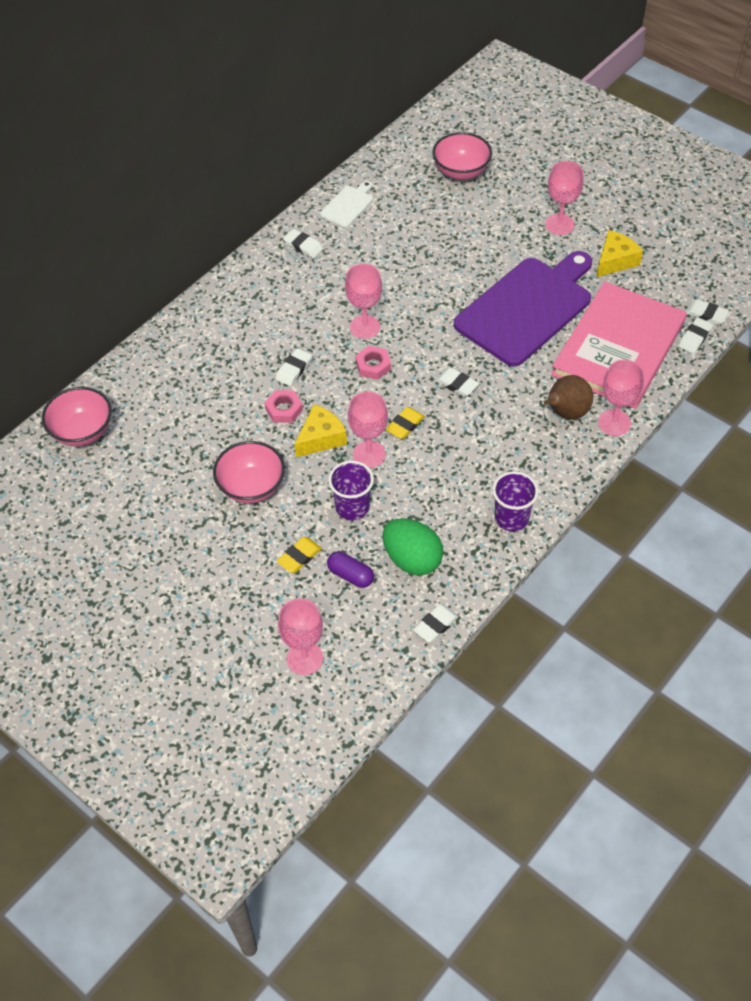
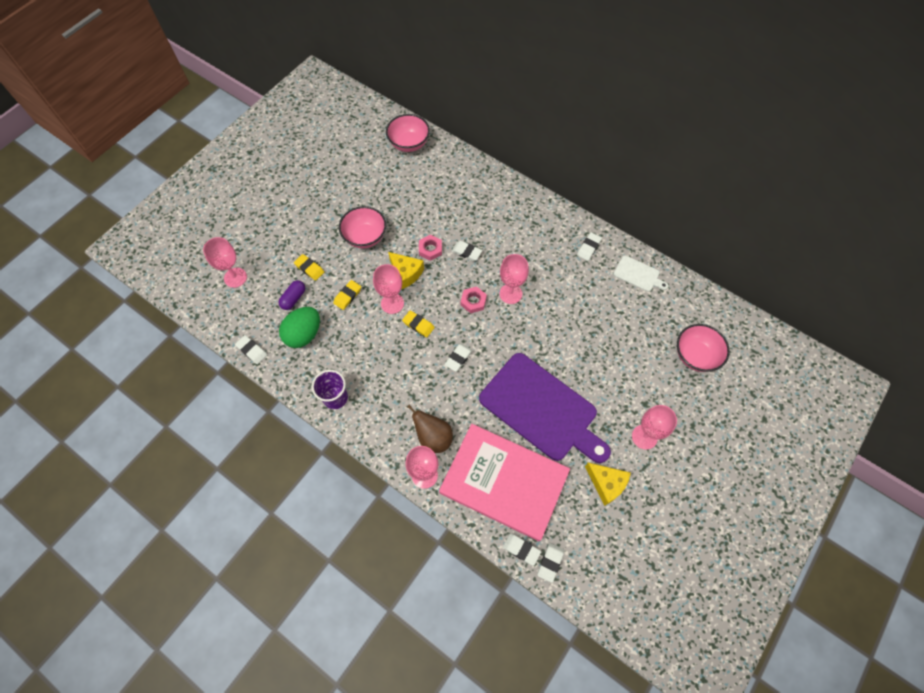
camera: 85 degrees right, 10 degrees up
(352, 507) = (347, 296): purple cup -> yellow eraser

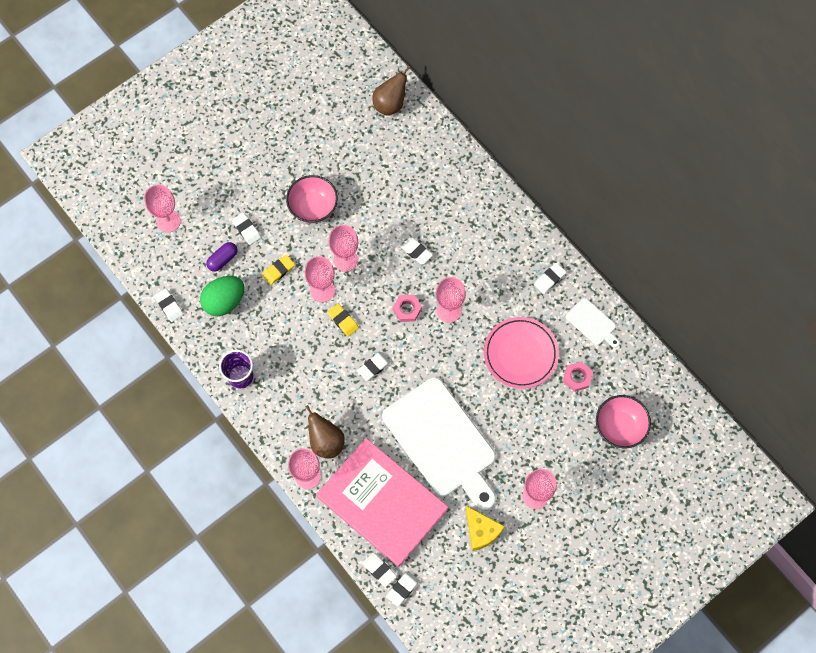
camera: 15 degrees right, 5 degrees up
(309, 268) = (246, 229): yellow eraser -> white eraser
(406, 273) = (345, 260): yellow cheese -> pink goblet
(409, 144) = (390, 104): pink bowl -> brown pear
(430, 249) = (378, 239): pink nut -> pink nut (577, 377)
(541, 409) = (441, 441): purple cutting board -> white cutting board
(586, 315) = (520, 354): none -> pink plate

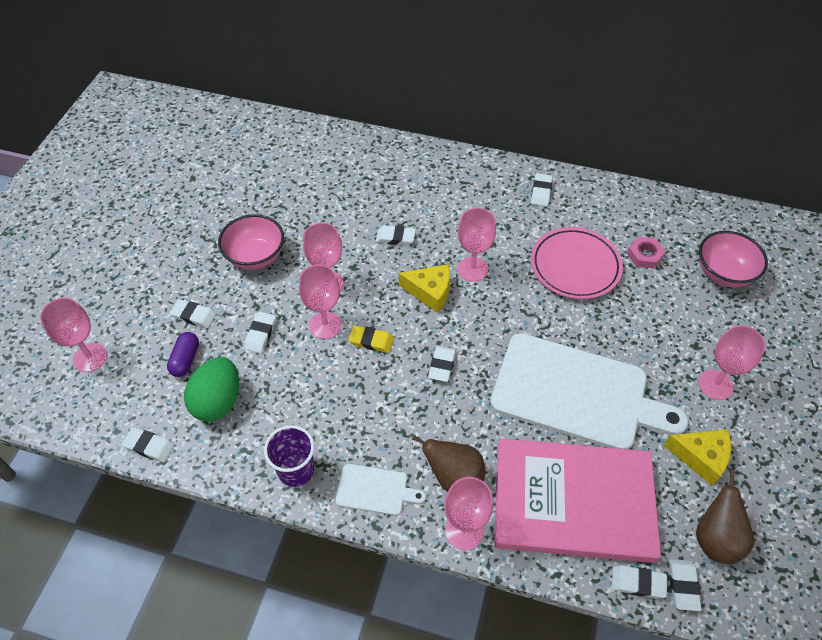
camera: 35 degrees left, 15 degrees down
(278, 271) = (260, 334): yellow eraser -> white eraser
(390, 104) = (269, 136): brown pear -> brown pear (715, 538)
(407, 309) = (430, 292): pink nut -> yellow cheese
(592, 323) = (612, 204): white cutting board -> white cutting board (375, 490)

